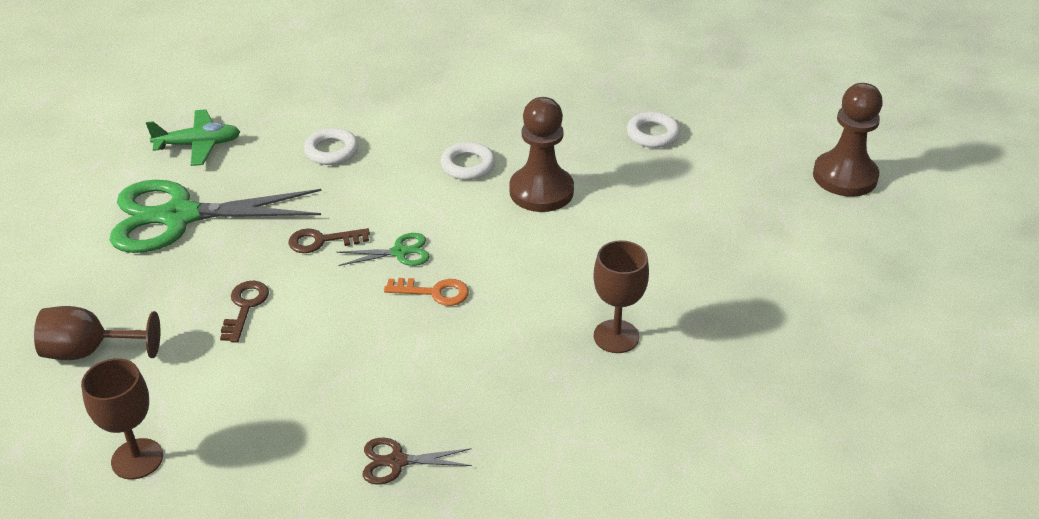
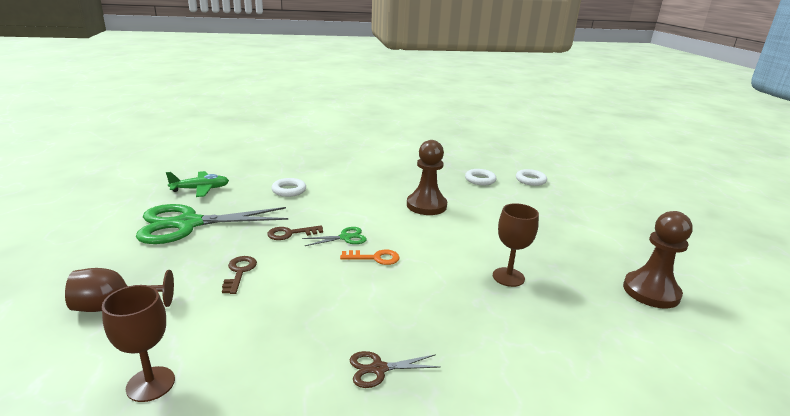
camera: 10 degrees left, 15 degrees down
(468, 165) = (377, 195): white ring -> white ring (530, 180)
(845, 176) = (597, 195): brown pawn -> brown pawn (651, 291)

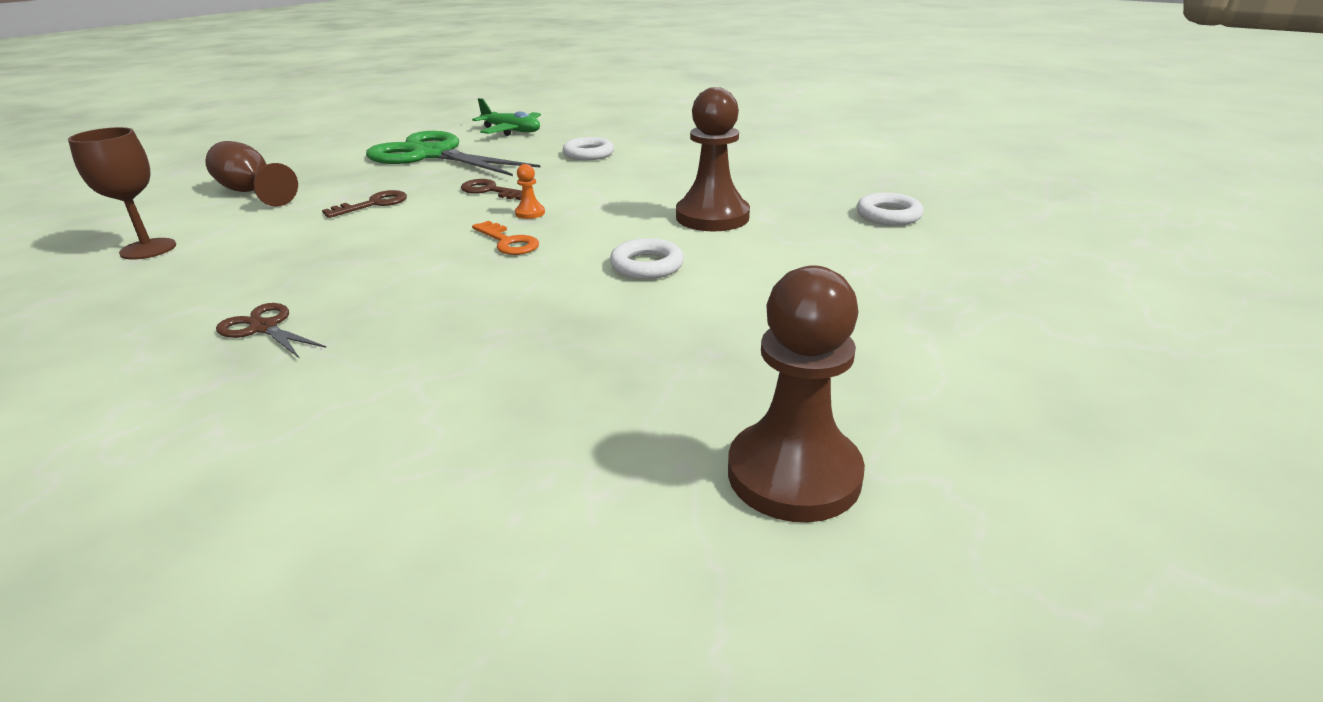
camera: 50 degrees right, 5 degrees up
(345, 237) = (530, 213): green scissors -> orange pawn
(508, 277) = (605, 330): brown goblet -> none
(530, 180) = (996, 244): white ring -> white ring (647, 265)

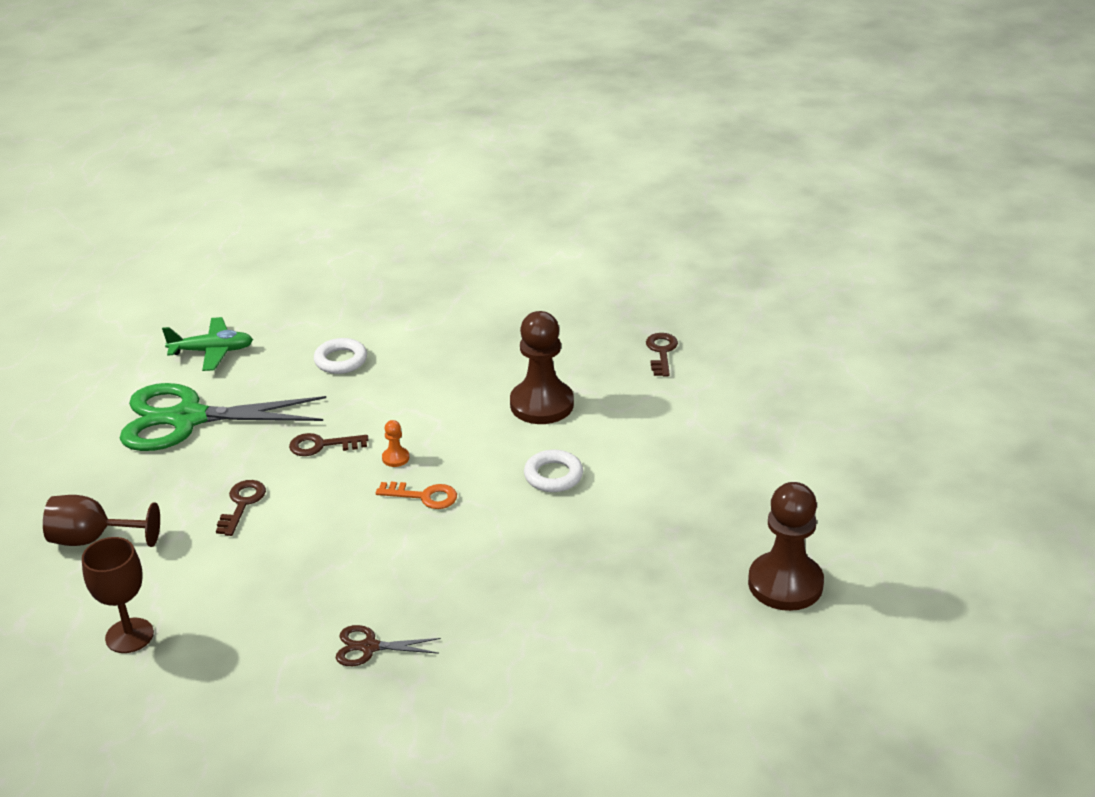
camera: 35 degrees left, 5 degrees up
(888, 215) = (661, 352): white ring -> brown key

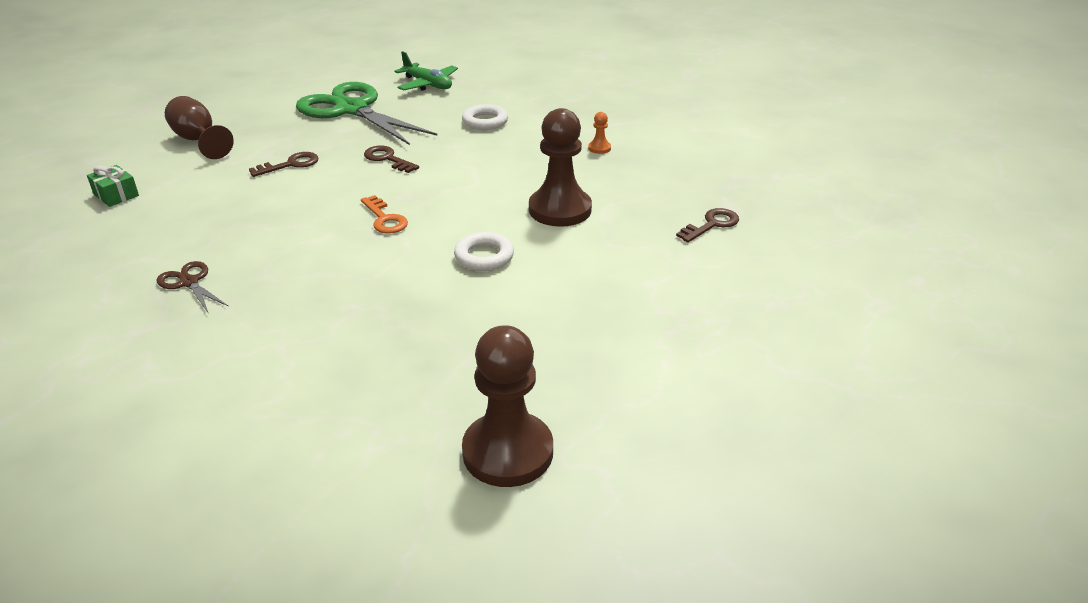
camera: 45 degrees right, 0 degrees up
(129, 635) = (116, 195): brown goblet -> green gift
(395, 458) = (412, 188): orange pawn -> orange pawn (599, 148)

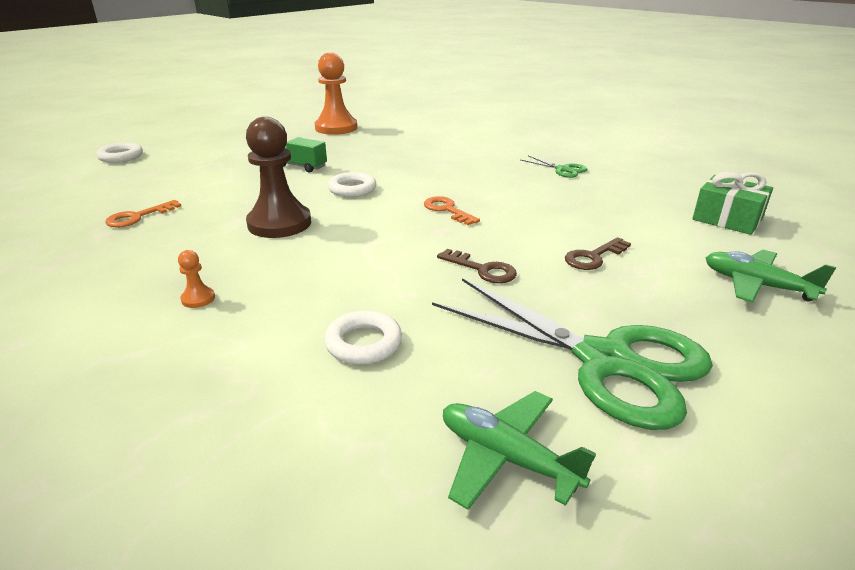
camera: 175 degrees right, 5 degrees down
(116, 195) = (727, 219): green gift -> green gift, size x1.53
(189, 282) = (562, 169): brown scissors -> green scissors
(199, 140) = (756, 285): brown goblet -> green plane
(508, 452) = (336, 128): brown pawn -> orange pawn
(555, 309) = (302, 166): none -> green truck
(712, 224) = (138, 217): brown key -> orange key
(858, 353) = (121, 157): none -> white ring

